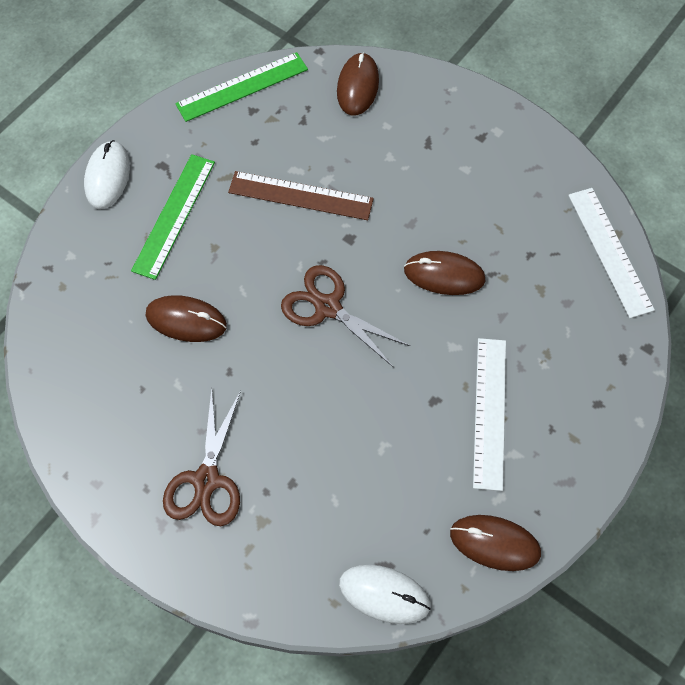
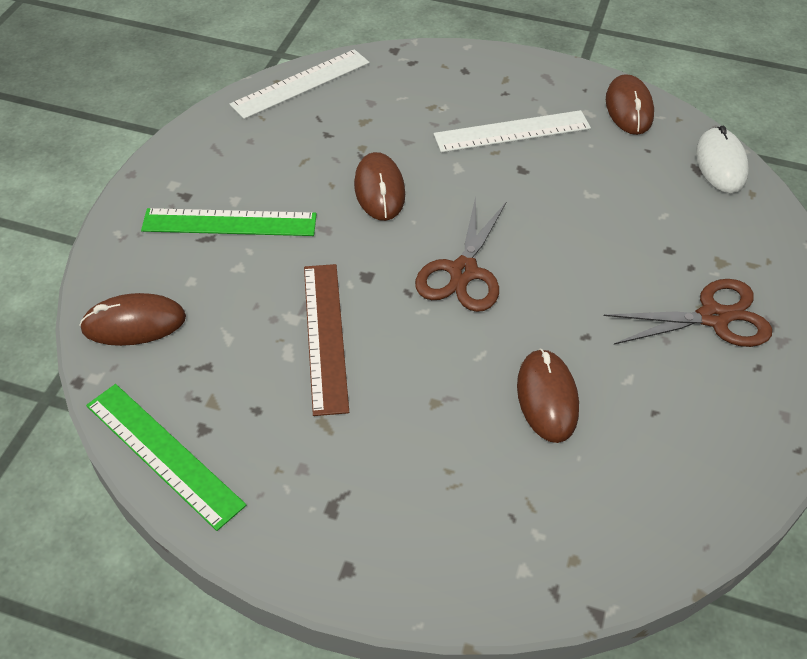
camera: 110 degrees left, 15 degrees down
(107, 176) = (376, 574): white mouse -> none
(174, 215) = (407, 464): green ruler -> green ruler (229, 223)

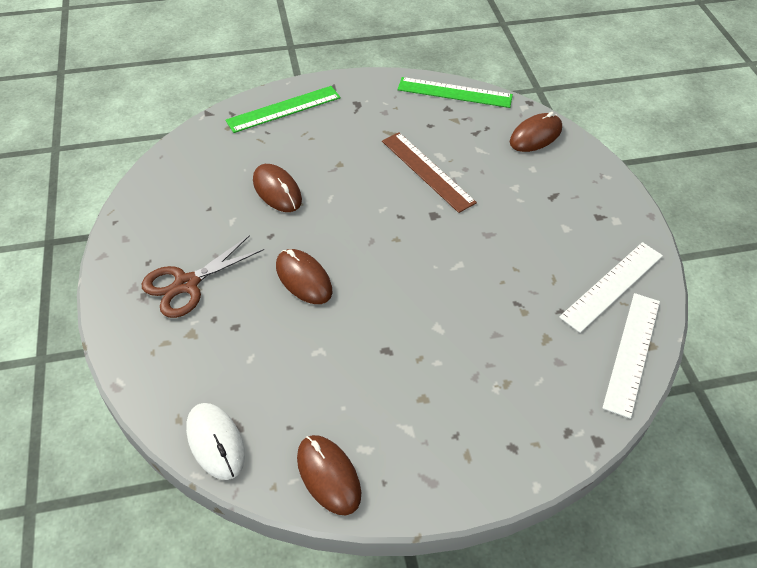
camera: 150 degrees right, 0 degrees up
(229, 223) = (551, 211): green ruler -> green ruler (283, 109)
(379, 190) = (479, 279): brown mouse -> brown mouse (303, 279)
(463, 272) = (374, 243): brown scissors -> none
(512, 131) = (419, 388): white ruler -> white ruler (612, 286)

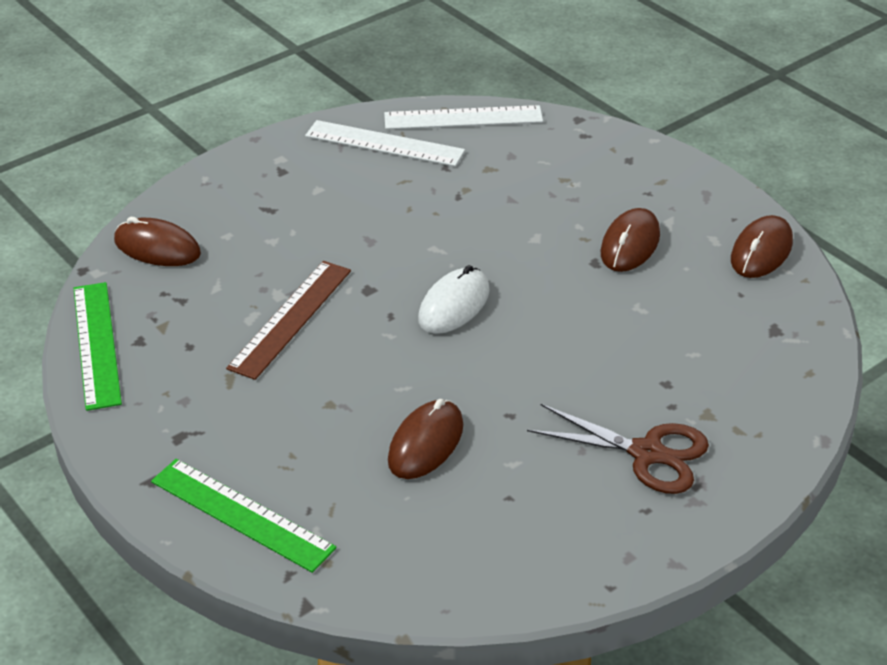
camera: 115 degrees left, 10 degrees down
(215, 442) = (804, 335): white mouse -> white mouse (454, 305)
(303, 279) = (554, 357): brown mouse -> brown mouse (630, 244)

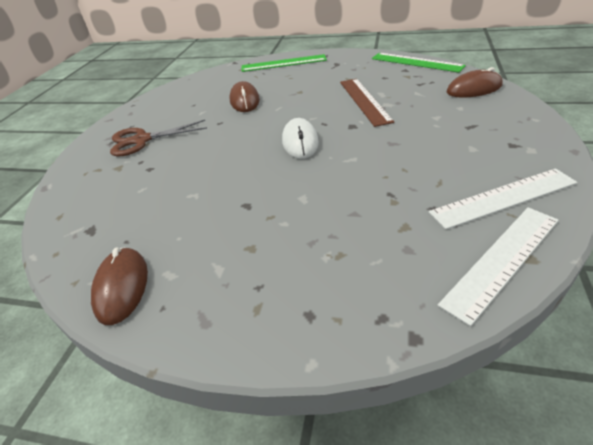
camera: 145 degrees right, 0 degrees up
(630, 244) = (233, 231): brown mouse -> none

